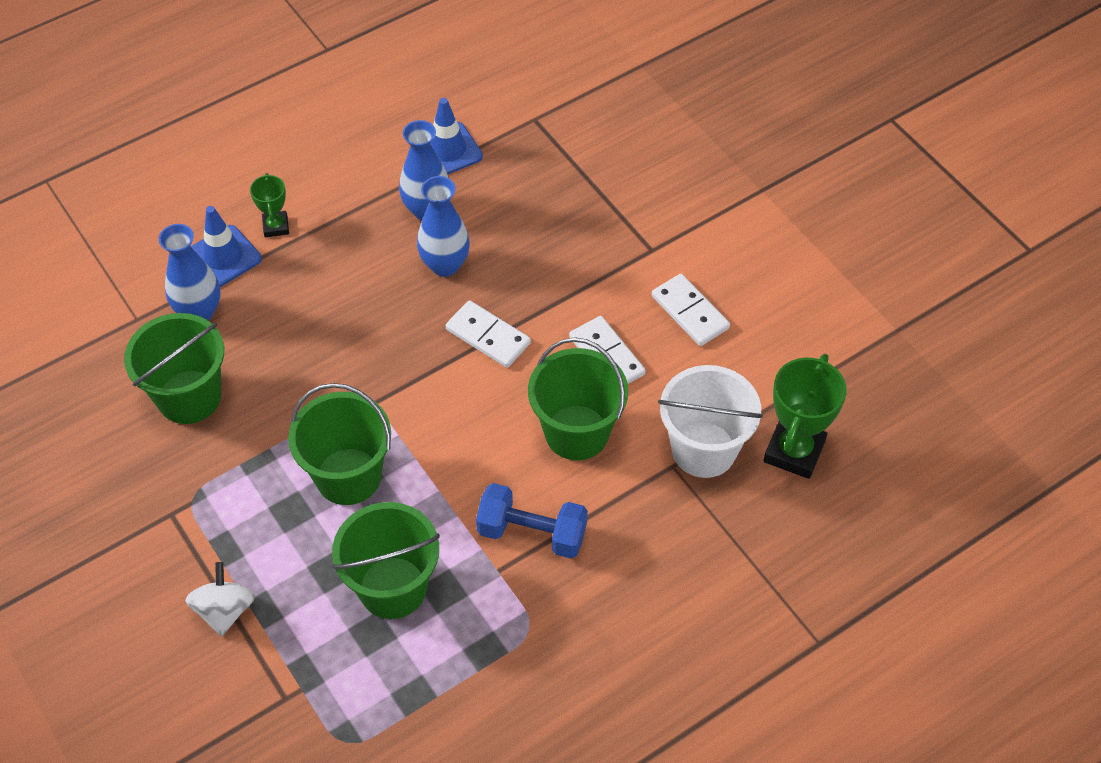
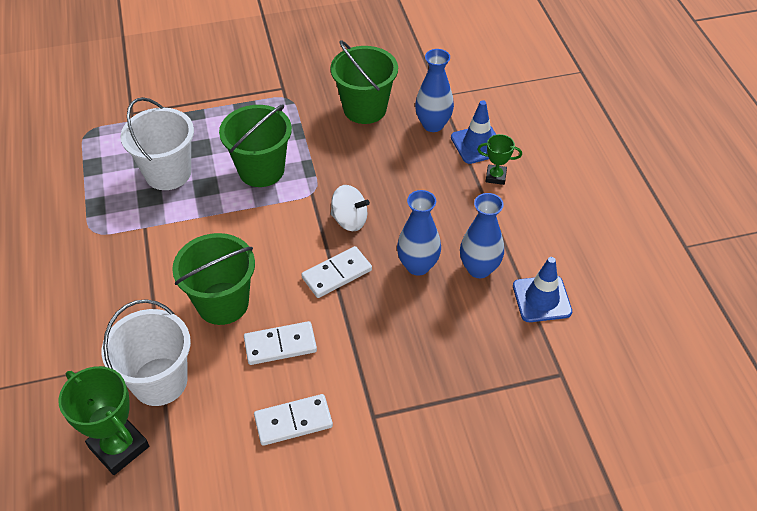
camera: 110 degrees right, 5 degrees down
(225, 610) = (203, 99): white spinning top -> white spinning top (349, 220)
(393, 587) = (168, 173): green bucket -> white bucket
(532, 533) = (159, 253): blue dumbbell -> none

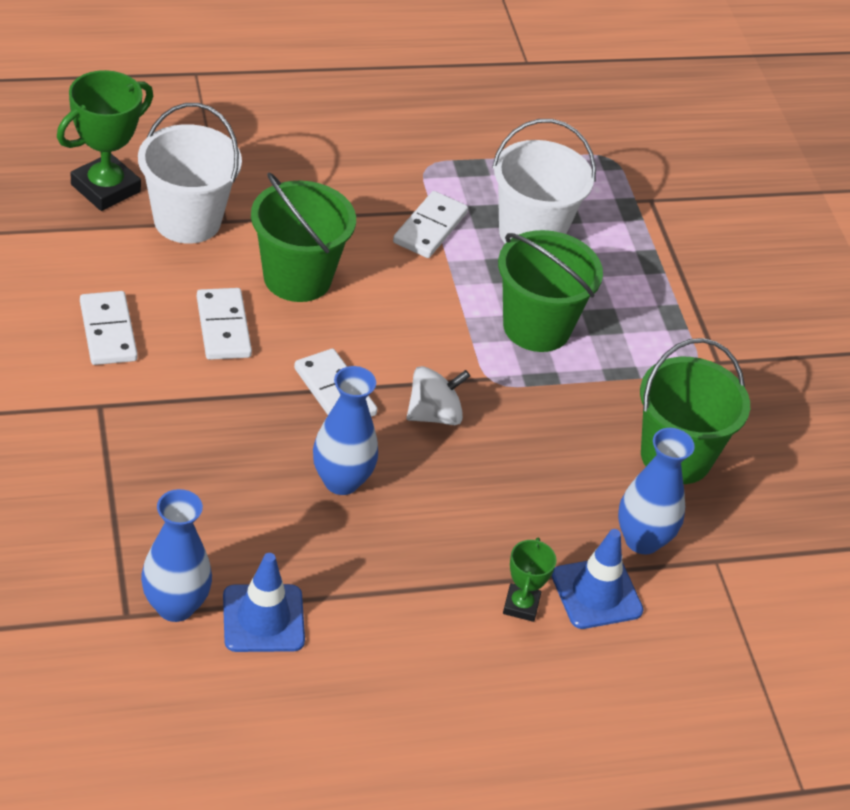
camera: 85 degrees right, 5 degrees down
(164, 227) = (430, 228): none -> white domino
(349, 220) = (434, 415): white spinning top -> white spinning top turned 135 degrees counterclockwise
(479, 268) = (329, 552): blue vase -> blue vase (175, 606)

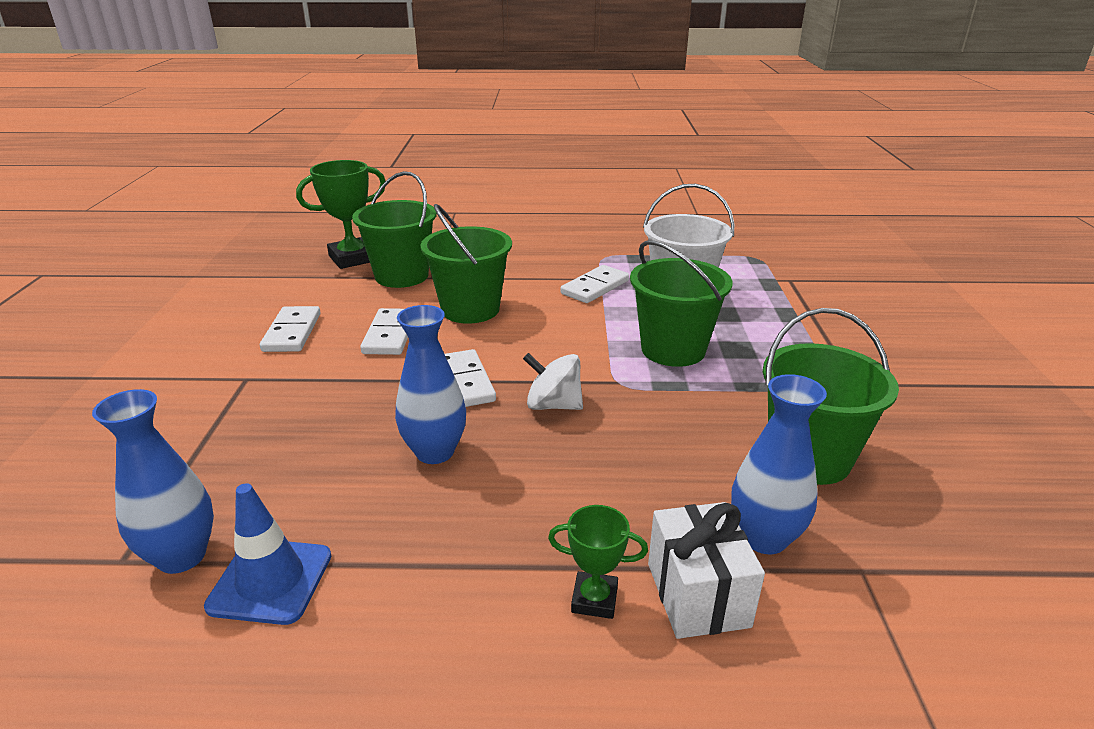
camera: 20 degrees right, 15 degrees down
(187, 220) = (402, 276): white bucket -> green bucket
(434, 415) = (553, 405): white spinning top -> white spinning top turned 150 degrees counterclockwise
(521, 605) = (594, 599): green trophy -> green trophy turned 75 degrees clockwise
(596, 593) = (697, 594): blue traffic cone -> white gift

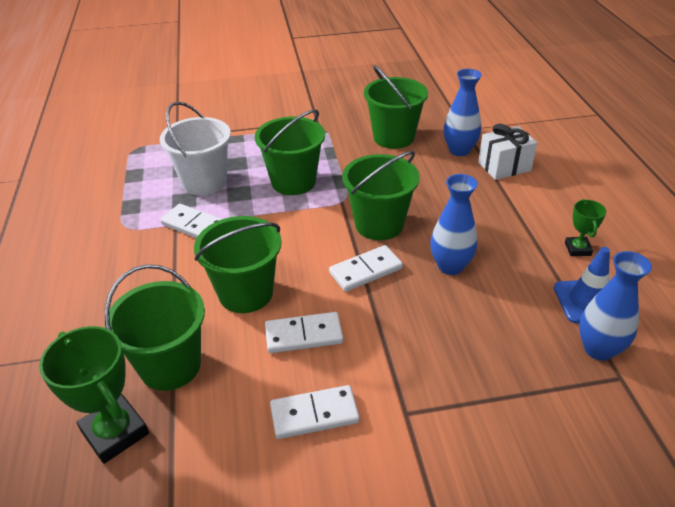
camera: 100 degrees left, 10 degrees up
(553, 405) = (379, 224): white spinning top -> green bucket
(594, 599) = (525, 192): green trophy -> green trophy (577, 249)

